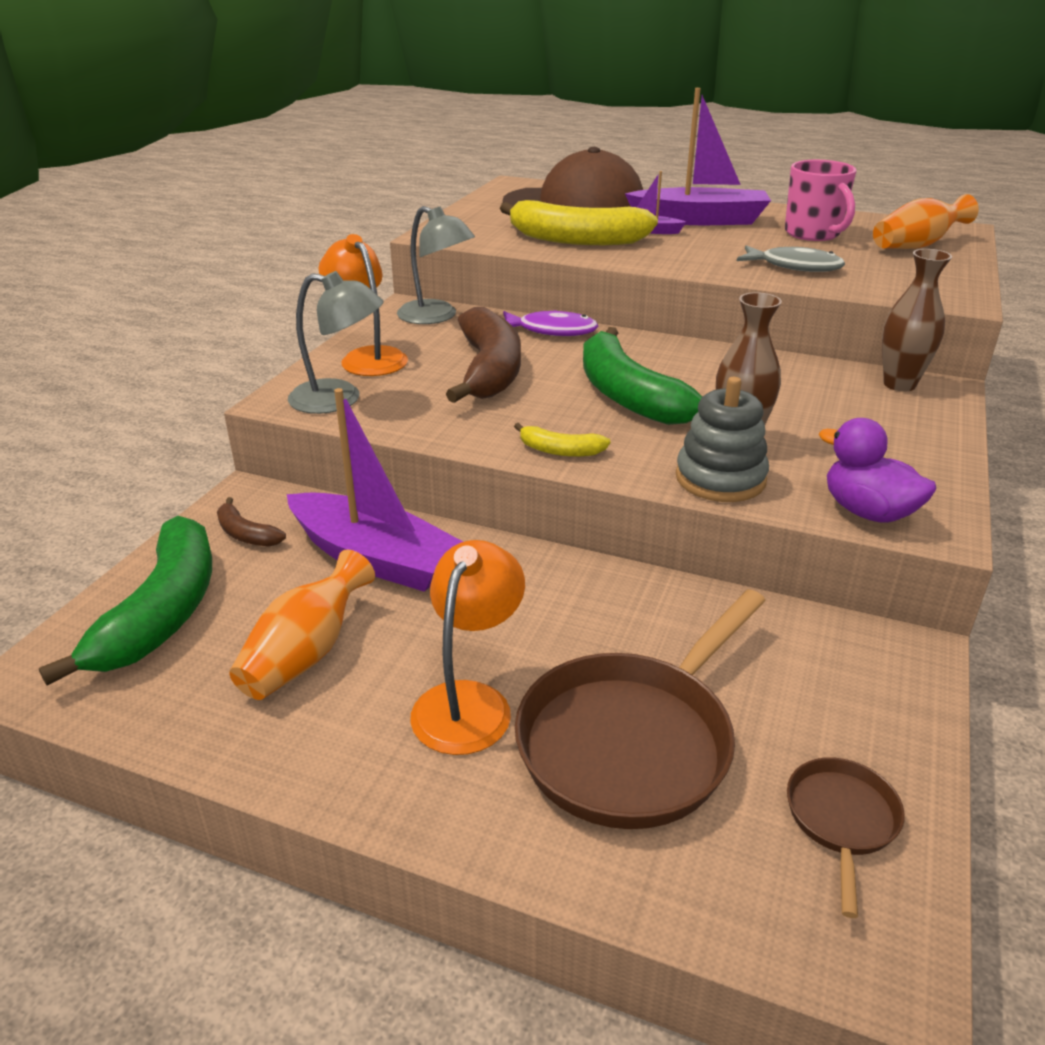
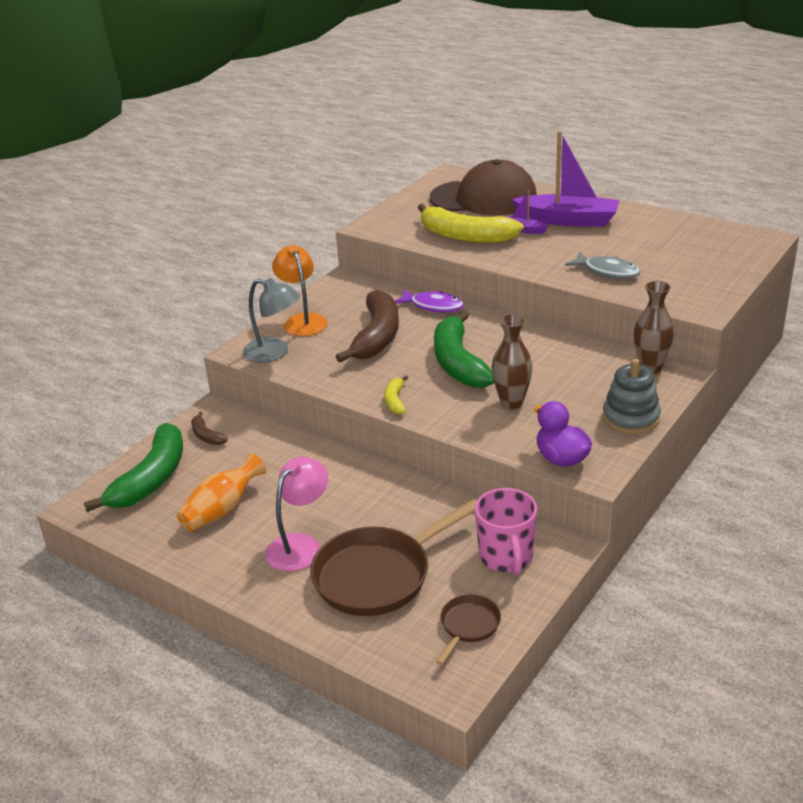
camera: 15 degrees right, 0 degrees up
(375, 558) = (276, 458): purple boat -> none
(436, 317) = (359, 289): grey lamp -> none
(469, 701) = (300, 545): orange lamp -> pink lamp
(560, 451) = (395, 401): yellow banana -> yellow banana turned 60 degrees clockwise
(720, 478) = (484, 428): grey stacking toy -> grey stacking toy (631, 418)
(813, 234) = (645, 239): pink mug -> pink mug (506, 557)
(916, 246) = (716, 255): orange vase -> none

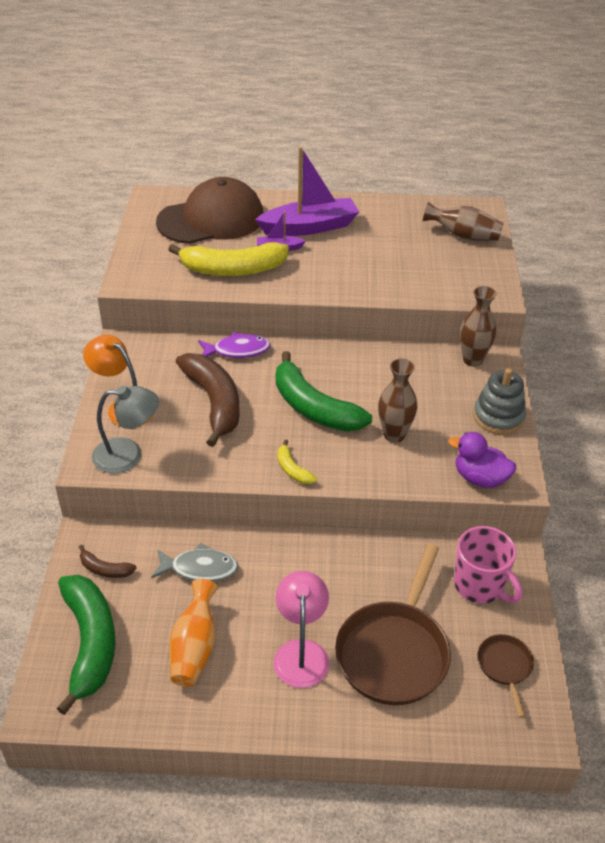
camera: 35 degrees left, 10 degrees up
(607, 271) = (390, 276): grey fish -> grey fish (199, 569)
(718, 256) = (463, 236): none -> brown vase

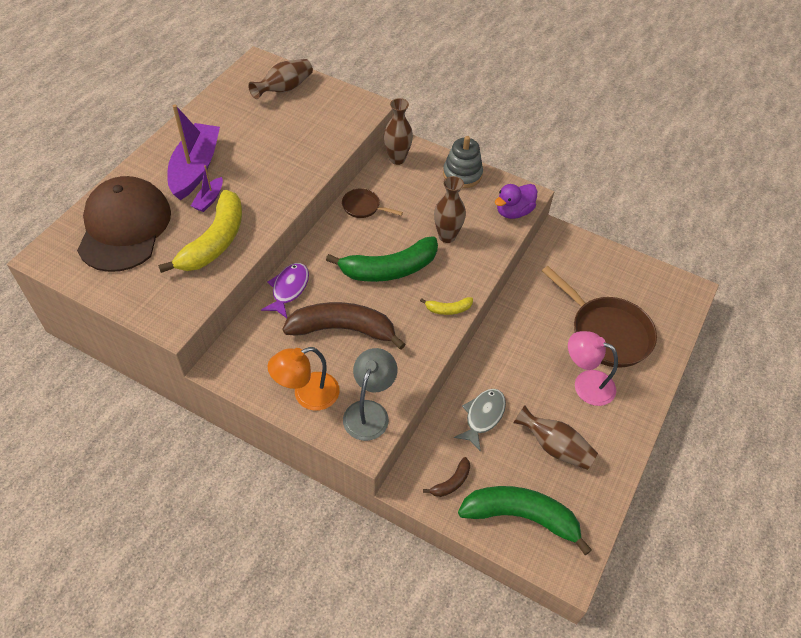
camera: 65 degrees left, 10 degrees up
(194, 647) = (554, 447): orange vase -> brown vase
(480, 586) = (574, 264): pink mug -> none
(505, 667) = (640, 283): brown pan -> brown pan (363, 207)

